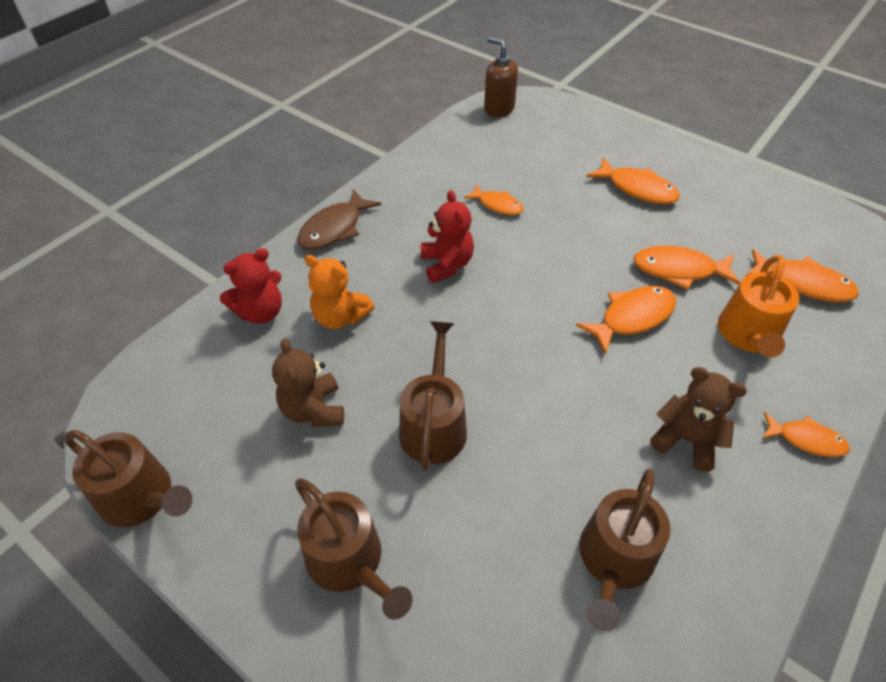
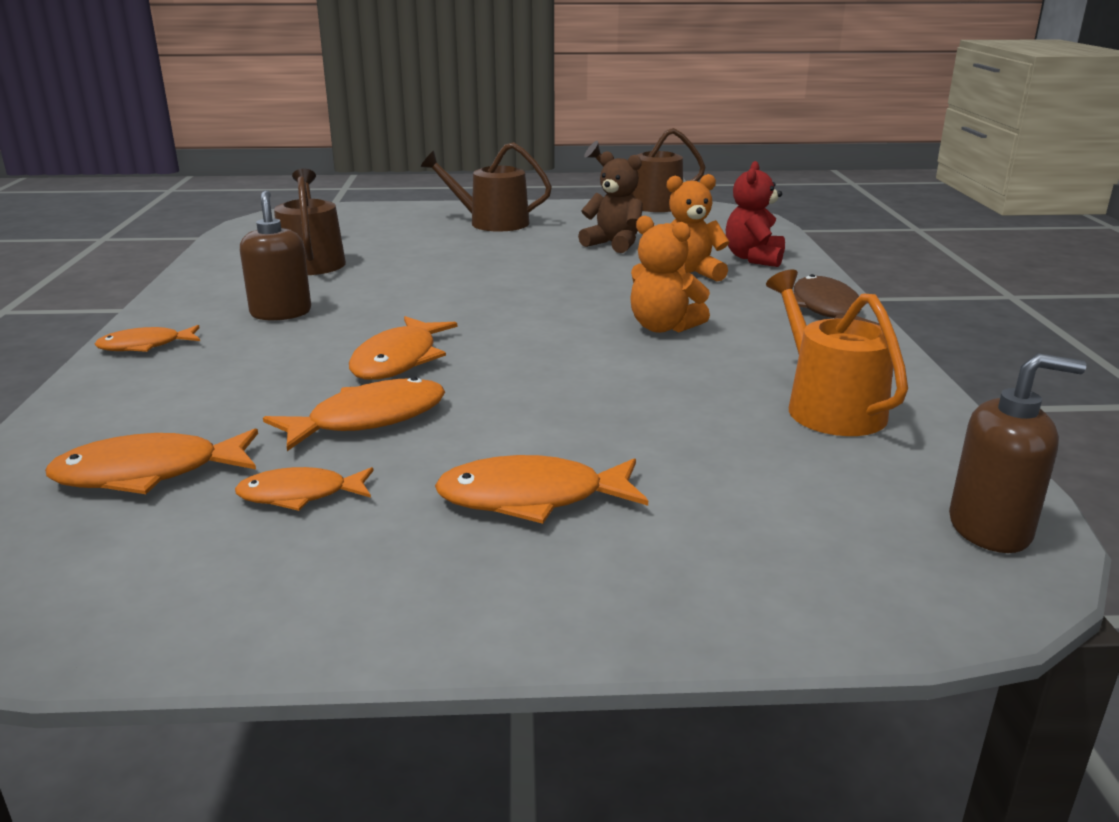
camera: 140 degrees right, 25 degrees down
(434, 424) = (515, 262): brown watering can -> none
(446, 265) = (663, 327): red teddy bear -> orange teddy bear
(497, 205) = (706, 391): orange fish -> orange fish (300, 495)
(686, 440) = (281, 313): brown teddy bear -> brown soap dispenser
(748, 335) = (233, 393): orange watering can -> orange watering can (828, 407)

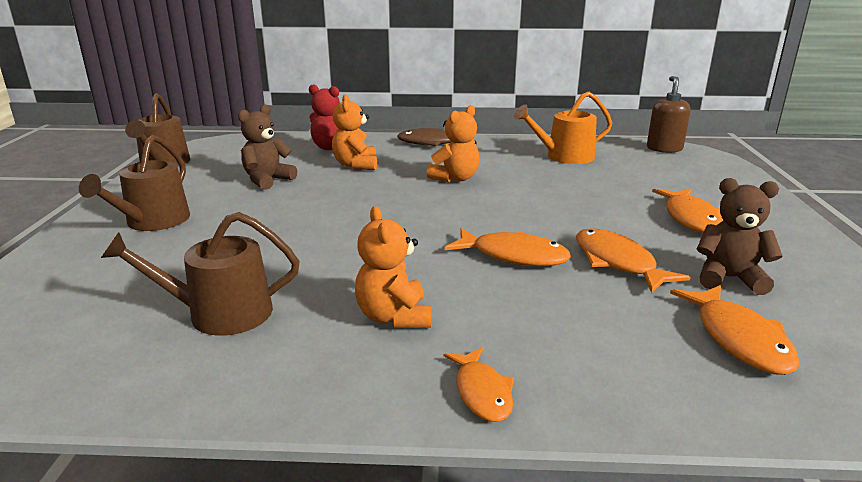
camera: 85 degrees left, 0 degrees up
(281, 313) = (394, 317): brown soap dispenser -> orange teddy bear
(300, 495) = (729, 278): orange fish -> brown teddy bear

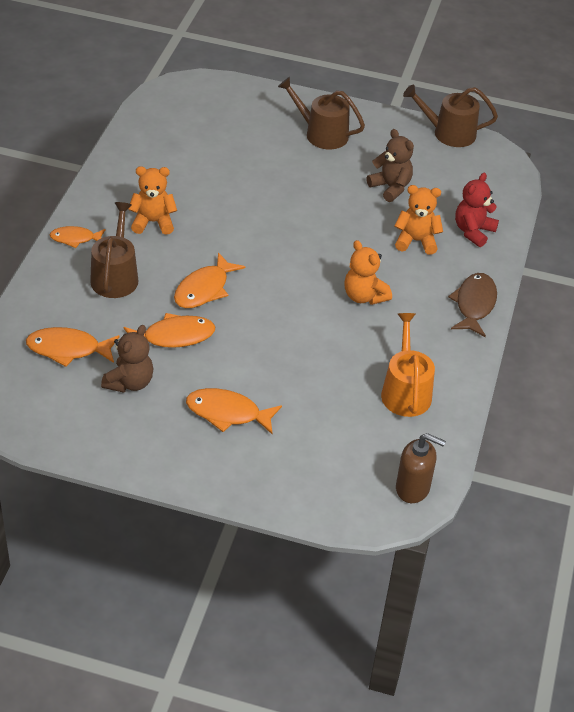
camera: 100 degrees right, 20 degrees up
(220, 313) = (185, 161): brown watering can -> brown watering can (115, 276)

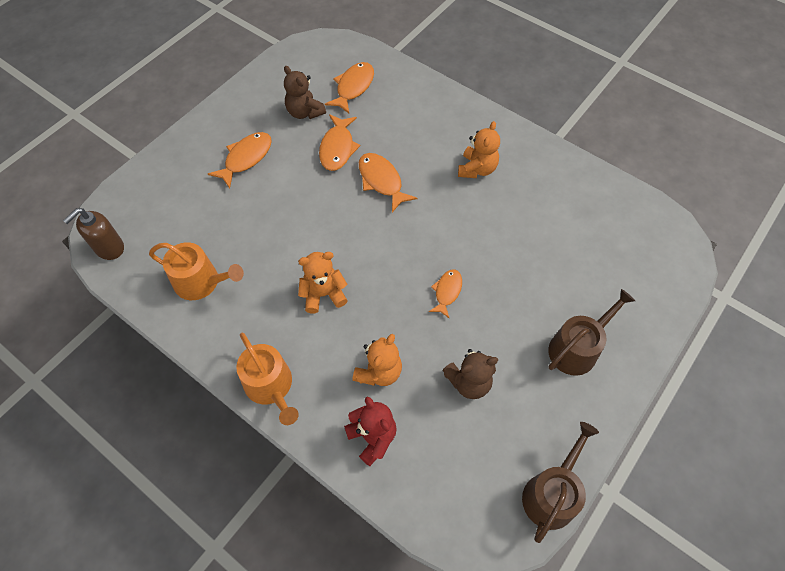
camera: 115 degrees right, 15 degrees up
(75, 239) = (472, 116): orange fish -> orange fish (447, 292)
(115, 276) = (419, 130): brown watering can -> none
(474, 304) = (271, 386): brown fish -> orange watering can

